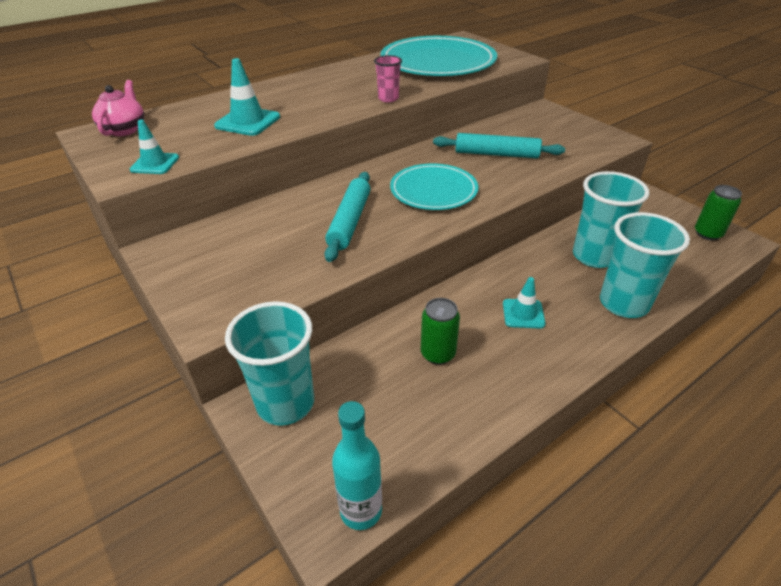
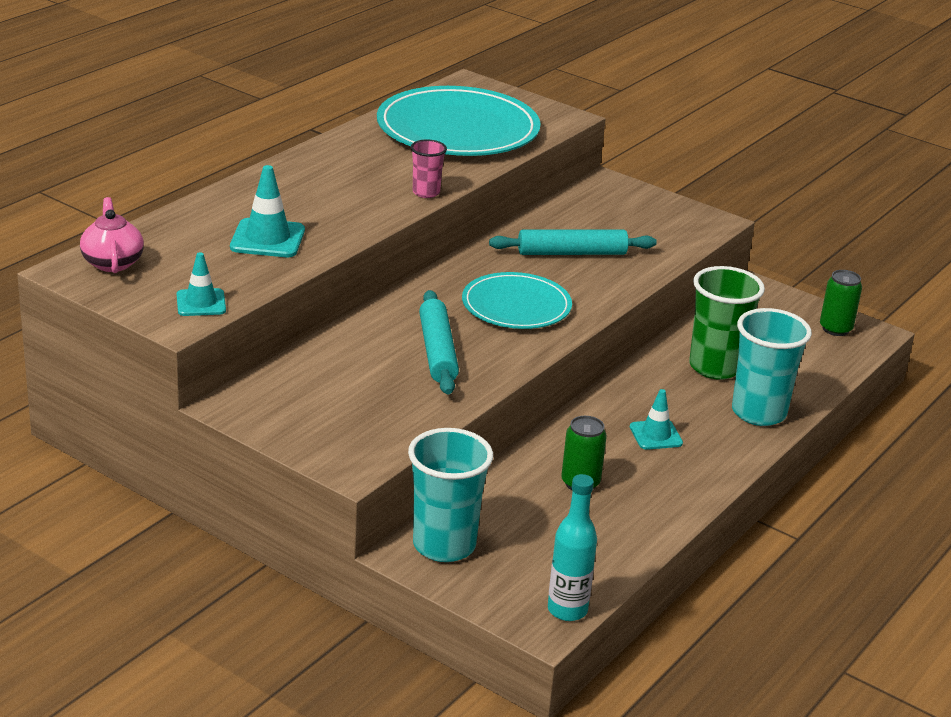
camera: 20 degrees left, 10 degrees down
(594, 256) = (715, 367): turquoise cup -> green cup

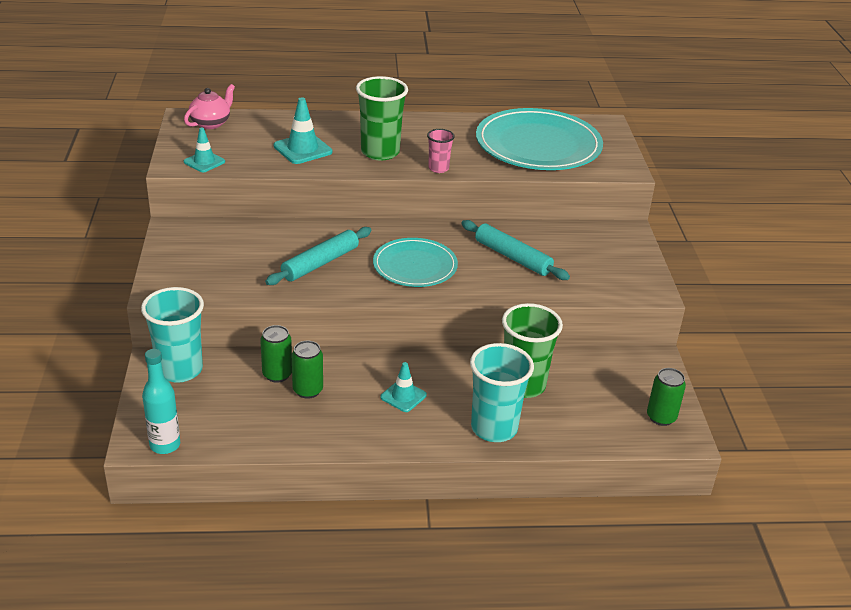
camera: 50 degrees right, 5 degrees up
(344, 204) = (380, 152): none -> green cup
(531, 489) = (277, 374): none -> green can

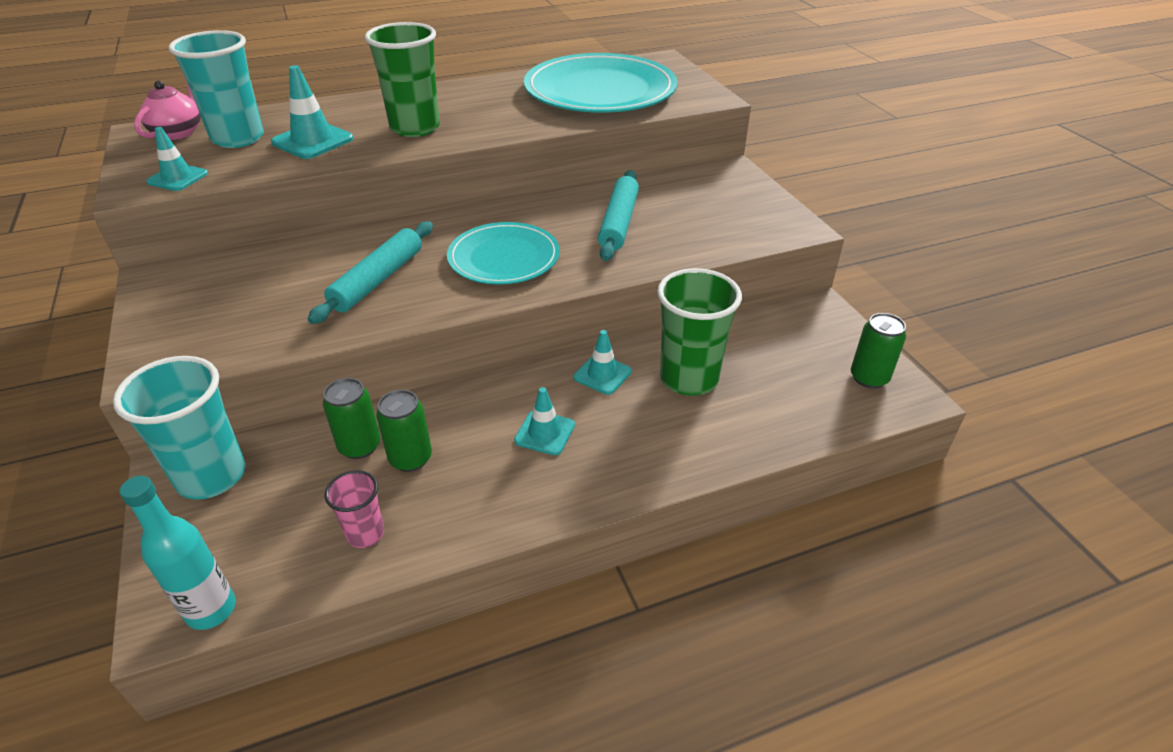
camera: 15 degrees left, 5 degrees up
(438, 168) = (496, 133): pink cup -> pink cup (365, 534)
(461, 367) = (602, 374): none -> turquoise traffic cone
(494, 428) = (681, 446): turquoise cup -> turquoise cup (238, 138)
(513, 257) = (619, 223): turquoise rolling pin -> turquoise rolling pin turned 75 degrees clockwise

